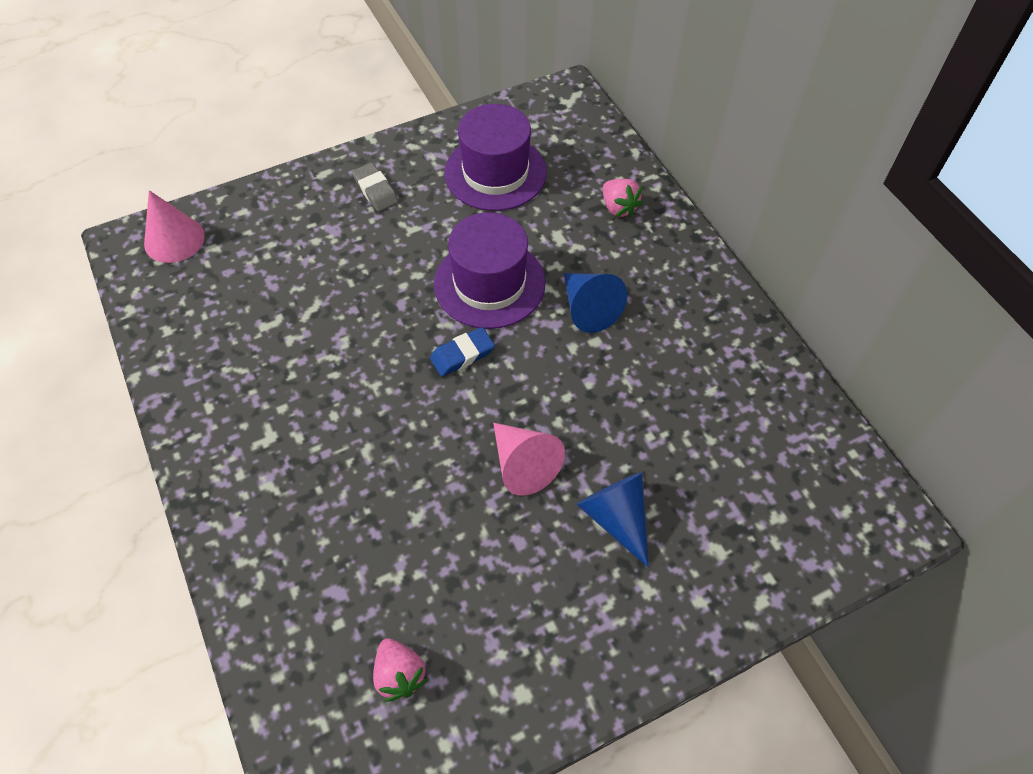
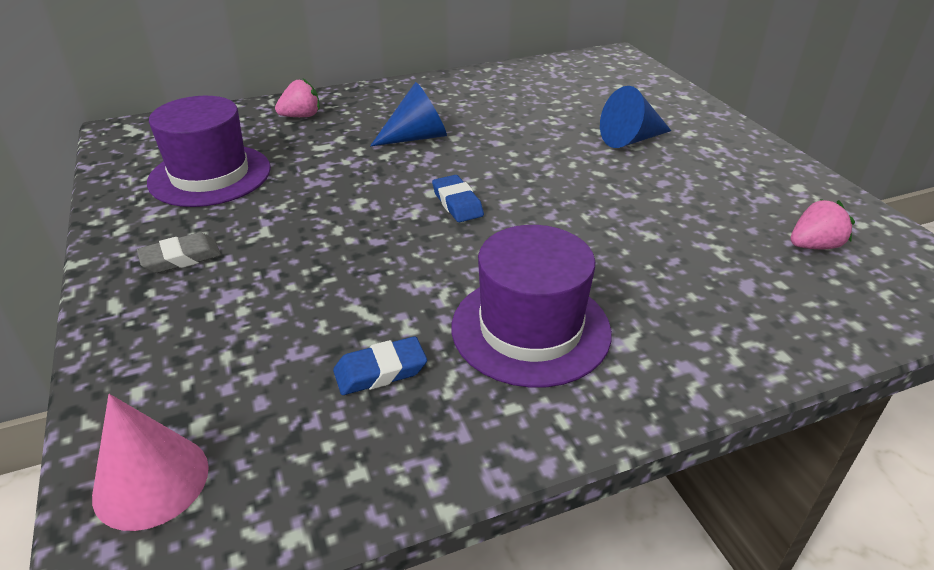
camera: 85 degrees left, 20 degrees down
(248, 328) = (380, 371): none -> blue eraser
(489, 283) = (368, 185): purple hat -> purple hat (530, 329)
(523, 464) = (585, 176): pink cone -> none

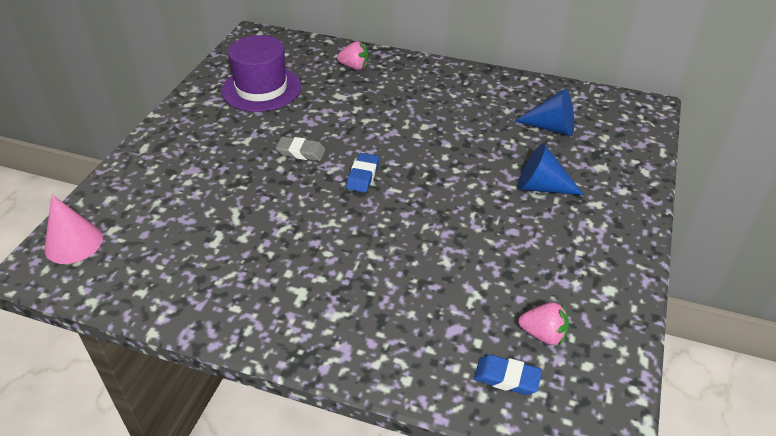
camera: 40 degrees right, 5 degrees up
(181, 258) = (194, 136): grey eraser -> grey eraser (301, 152)
(380, 371) = (204, 251): blue eraser -> blue eraser (507, 378)
(416, 137) = (401, 115): blue cone -> blue cone (551, 127)
(530, 329) = (297, 275): purple hat -> none

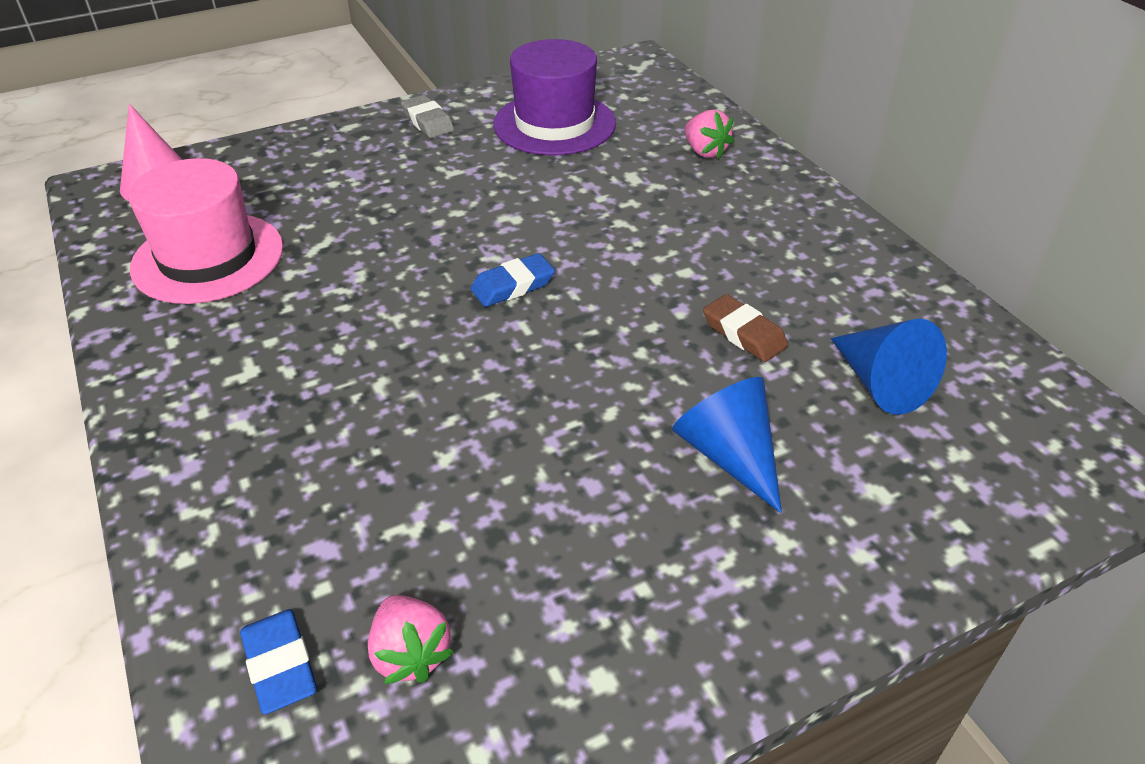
camera: 45 degrees right, 0 degrees up
(182, 259) = (208, 257): none -> pink hat
(301, 152) = (487, 217): grey eraser -> grey eraser (428, 122)
(482, 138) = (744, 333): none -> brown eraser

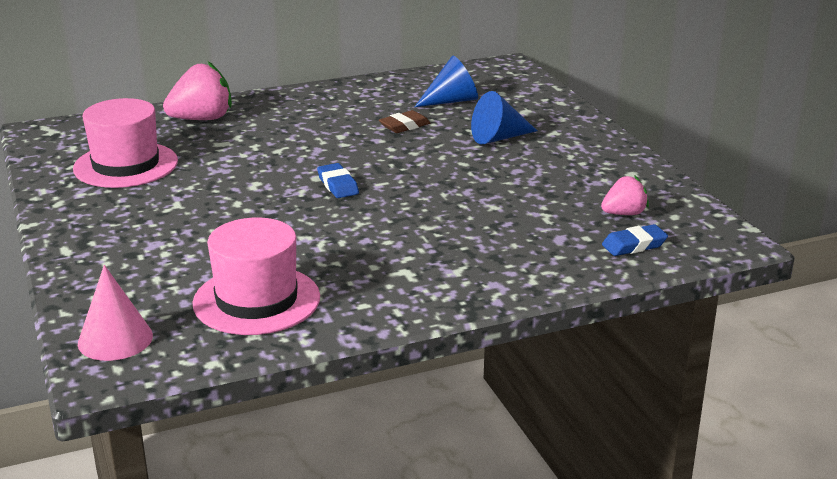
camera: 85 degrees left, 15 degrees down
(428, 122) = (84, 214): grey eraser -> none
(554, 124) = (126, 165): purple hat -> pink hat
(705, 151) = (202, 119): pink strawberry -> pink strawberry, size x1.68

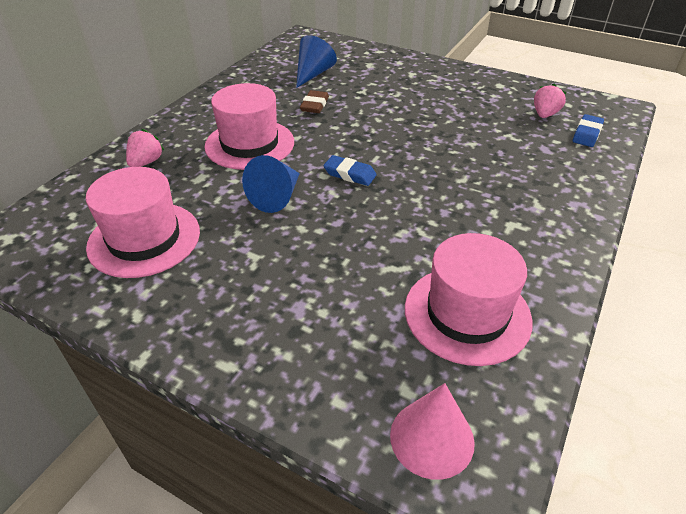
camera: 40 degrees left, 15 degrees up
(202, 119) = (146, 162): pink strawberry -> pink strawberry, size x0.59
(297, 135) = (250, 144): none -> pink hat
(498, 138) = (388, 90): blue cone -> blue cone (277, 197)

